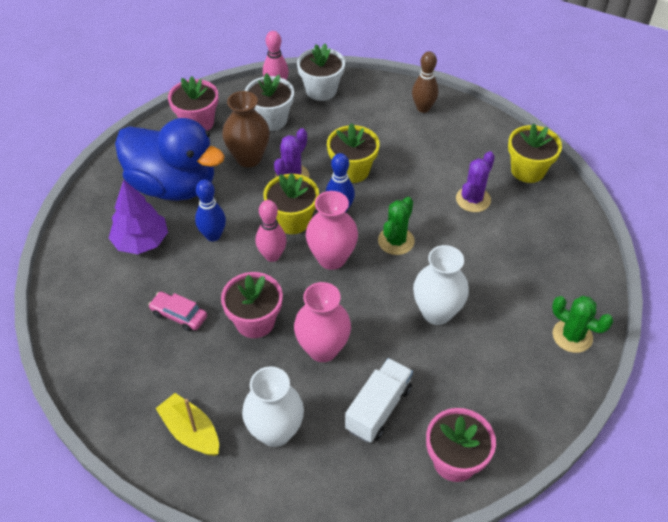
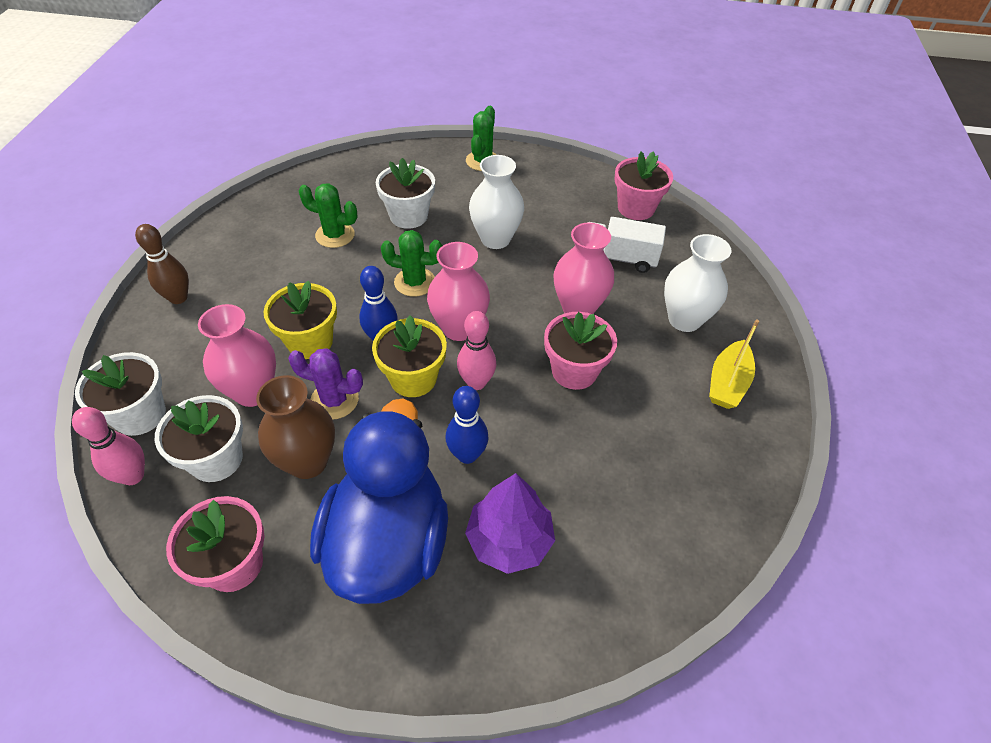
camera: 110 degrees left, 0 degrees up
(179, 315) = (602, 446): pink car -> none
(317, 138) = (253, 392): none -> pink vase
(473, 199) = (335, 235): purple cactus -> green cactus
(488, 254) = (408, 216): none -> white flower pot
(528, 170) = (280, 203): yellow flower pot -> none

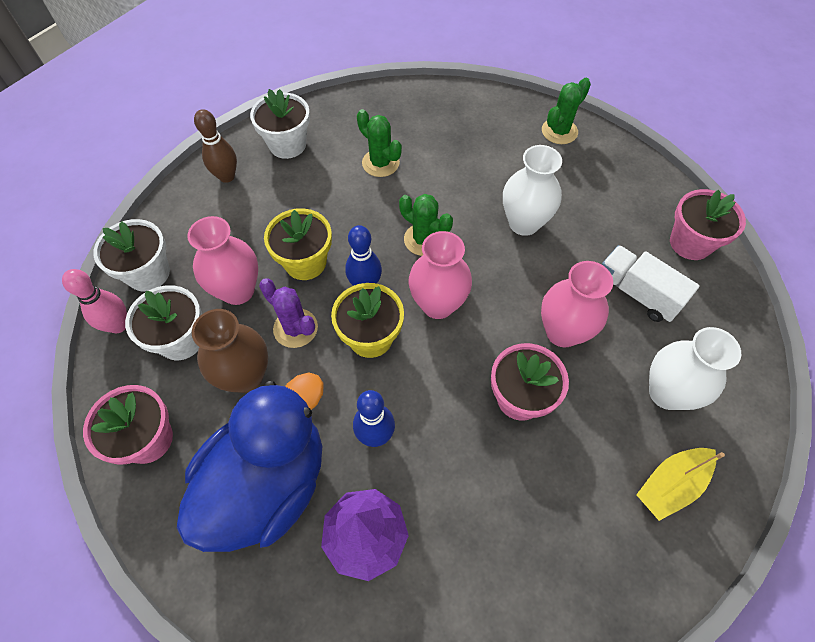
camera: 30 degrees right, 10 degrees up
(408, 216) = (456, 167): white flower pot -> white flower pot (287, 145)
(476, 382) = (422, 367): pink bowling pin -> none

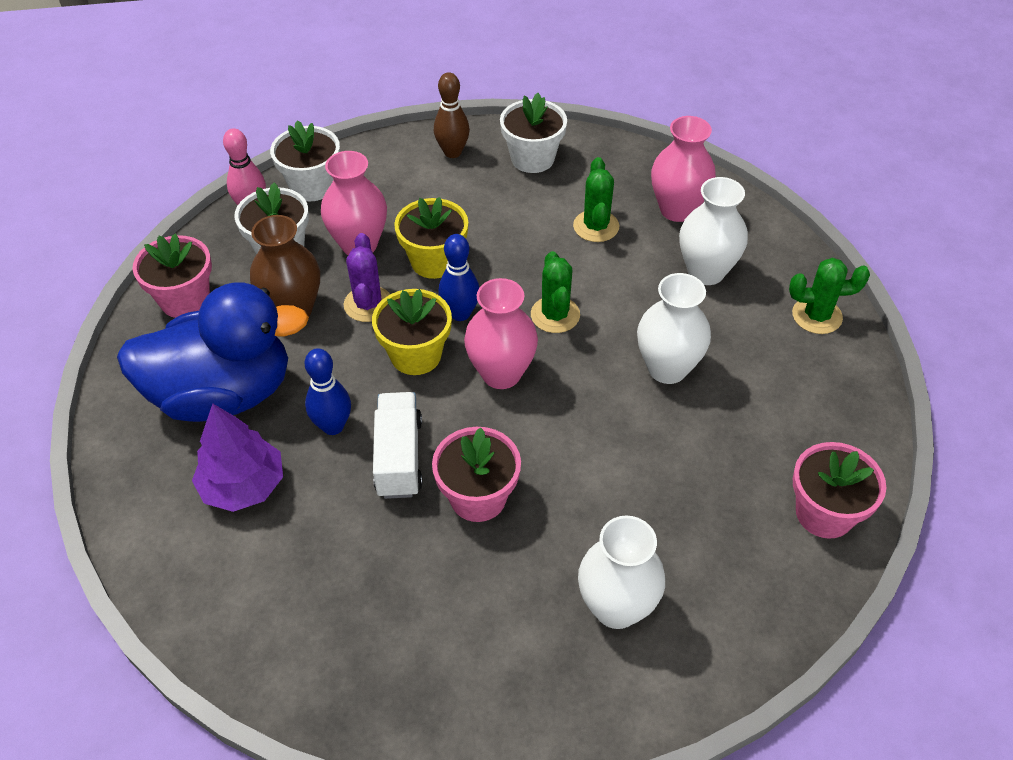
camera: 45 degrees right, 10 degrees down
(475, 147) = (706, 272): none -> white vase
(562, 332) = (583, 481): pink vase -> pink vase (677, 210)
(636, 293) = (701, 509): white truck -> white truck (399, 457)
(670, 485) = (519, 673): yellow boat -> none

